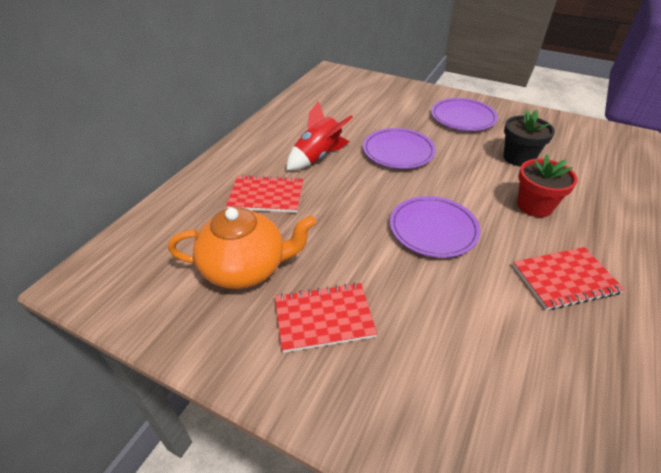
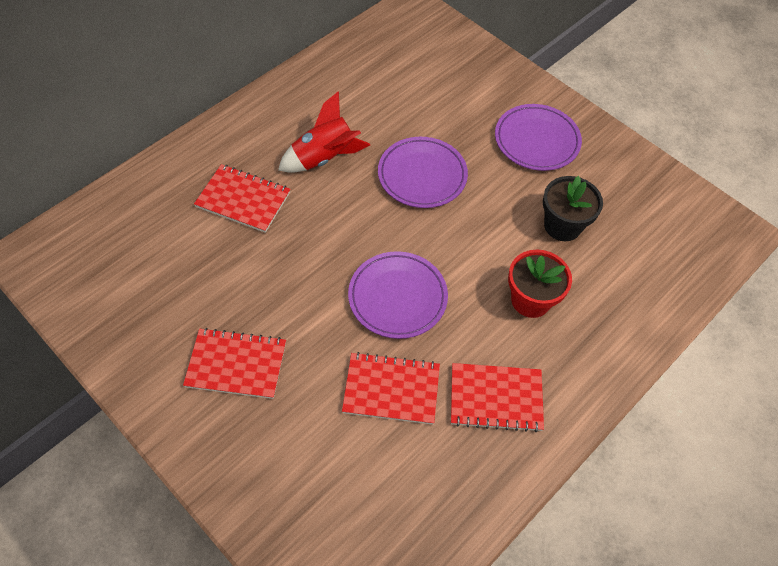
camera: 15 degrees right, 15 degrees up
(245, 268) = (186, 287): orange teapot -> none
(475, 298) = (391, 389): none -> red notebook

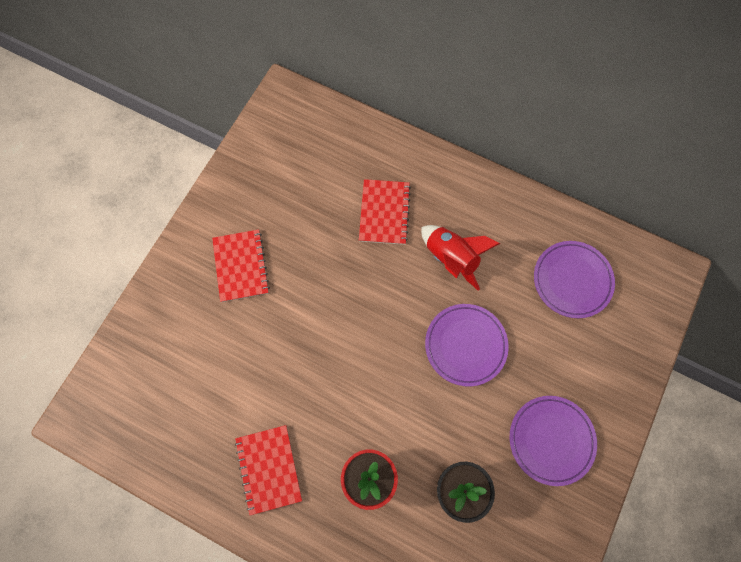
camera: 75 degrees right, 15 degrees up
(391, 389) = (253, 384): red notebook -> none
(397, 297) = (335, 363): purple plate -> purple plate (572, 280)

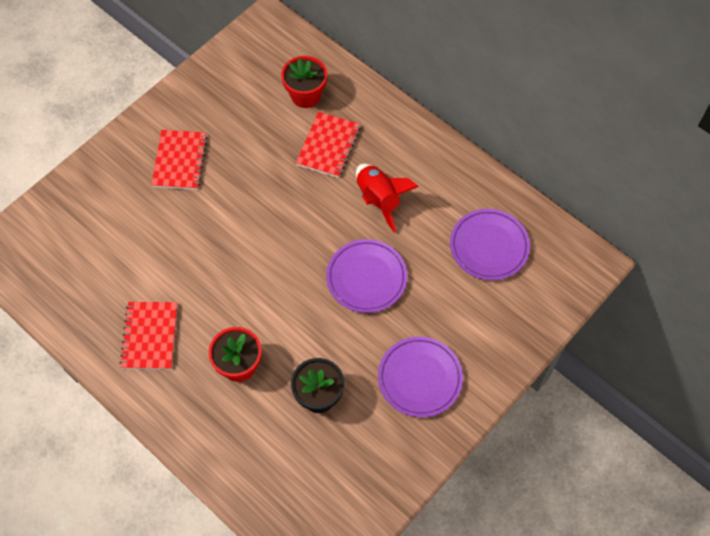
camera: 15 degrees right, 10 degrees down
(345, 164) = (305, 95): none -> red flower pot

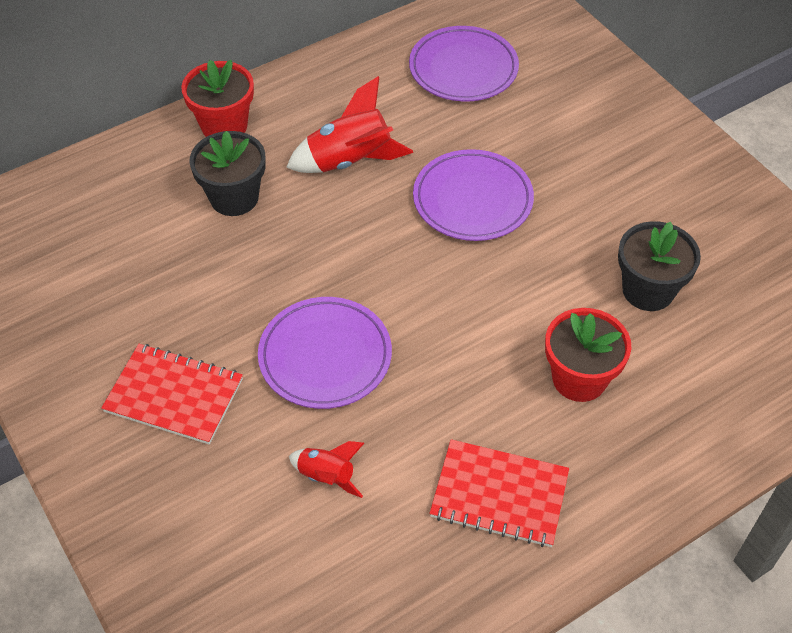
camera: 75 degrees left, 10 degrees down
(144, 248) = (327, 476): none -> red rocket
(305, 95) = (129, 207): red flower pot -> red flower pot (224, 126)
(328, 146) = (234, 197): red notebook -> black flower pot
(420, 378) = (640, 176): purple plate -> purple plate (325, 356)

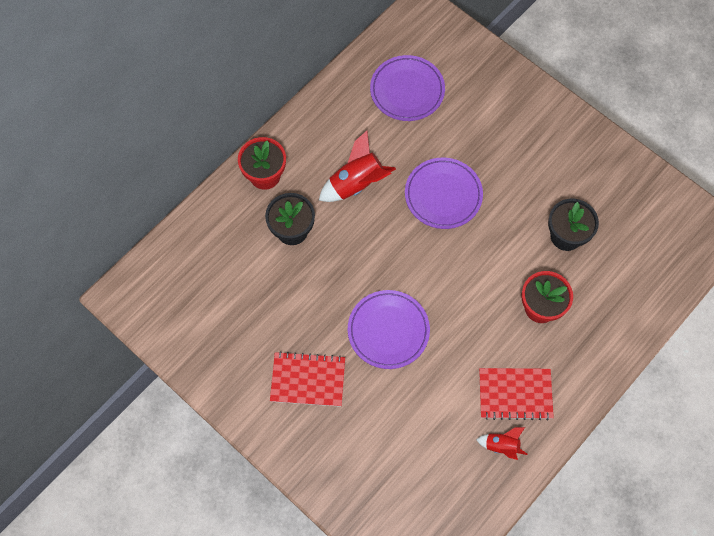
camera: 15 degrees left, 15 degrees up
(327, 476) = (415, 408): red rocket -> red rocket (501, 446)

